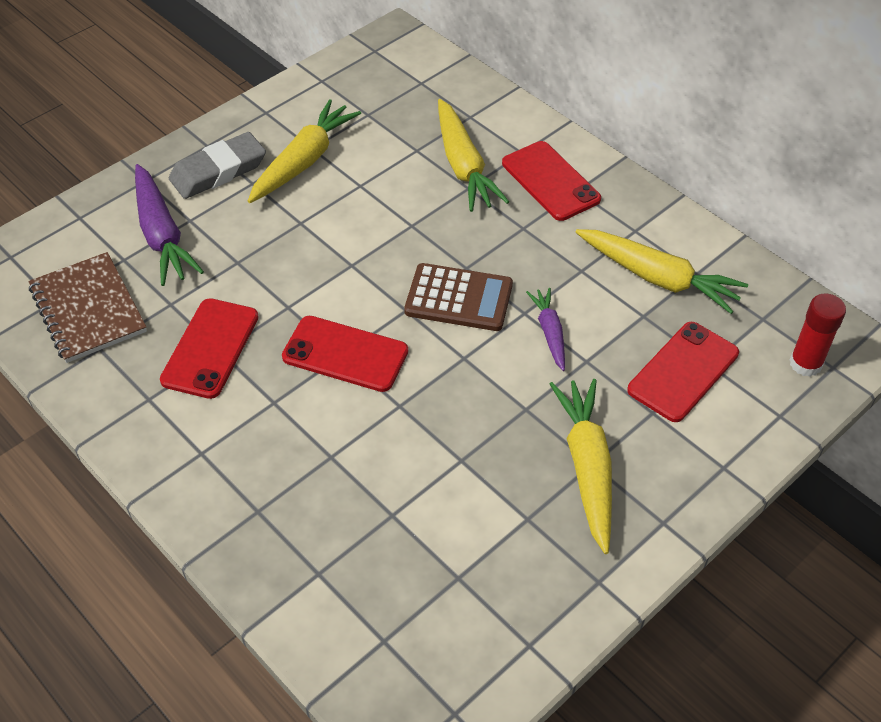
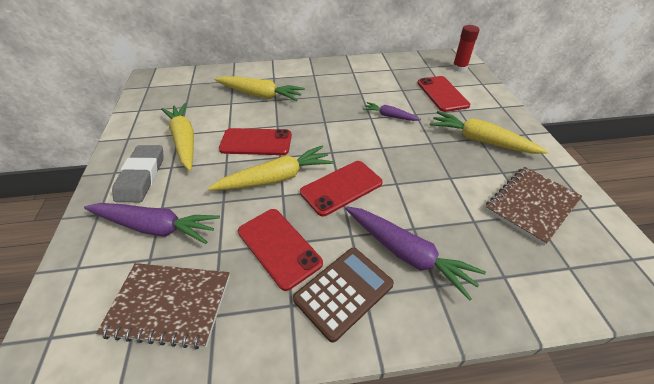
camera: 55 degrees left, 5 degrees down
(284, 466) = (407, 254): none -> purple carrot
(459, 298) = (342, 132): brown calculator -> brown calculator (343, 292)
(477, 572) = (531, 205): none -> brown notebook
(550, 181) = (300, 78): red phone -> red phone (256, 142)
(658, 278) = (385, 78): yellow carrot -> yellow carrot (276, 178)

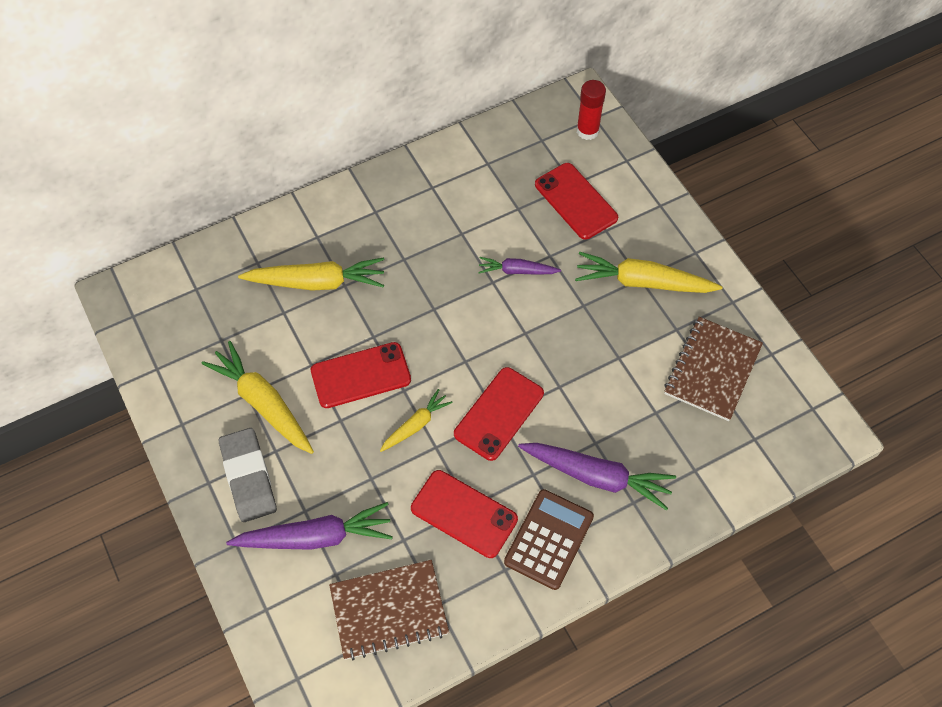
camera: 20 degrees left, 15 degrees up
(276, 178) = (416, 425): yellow carrot -> yellow carrot, size x0.57

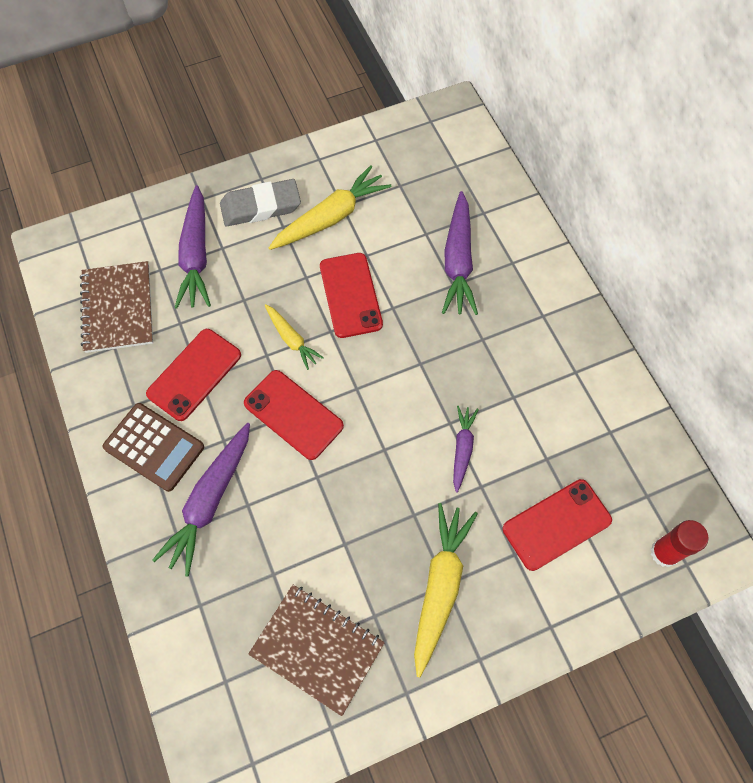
camera: 95 degrees right, 5 degrees up
(317, 282) = (458, 261): yellow carrot -> purple carrot

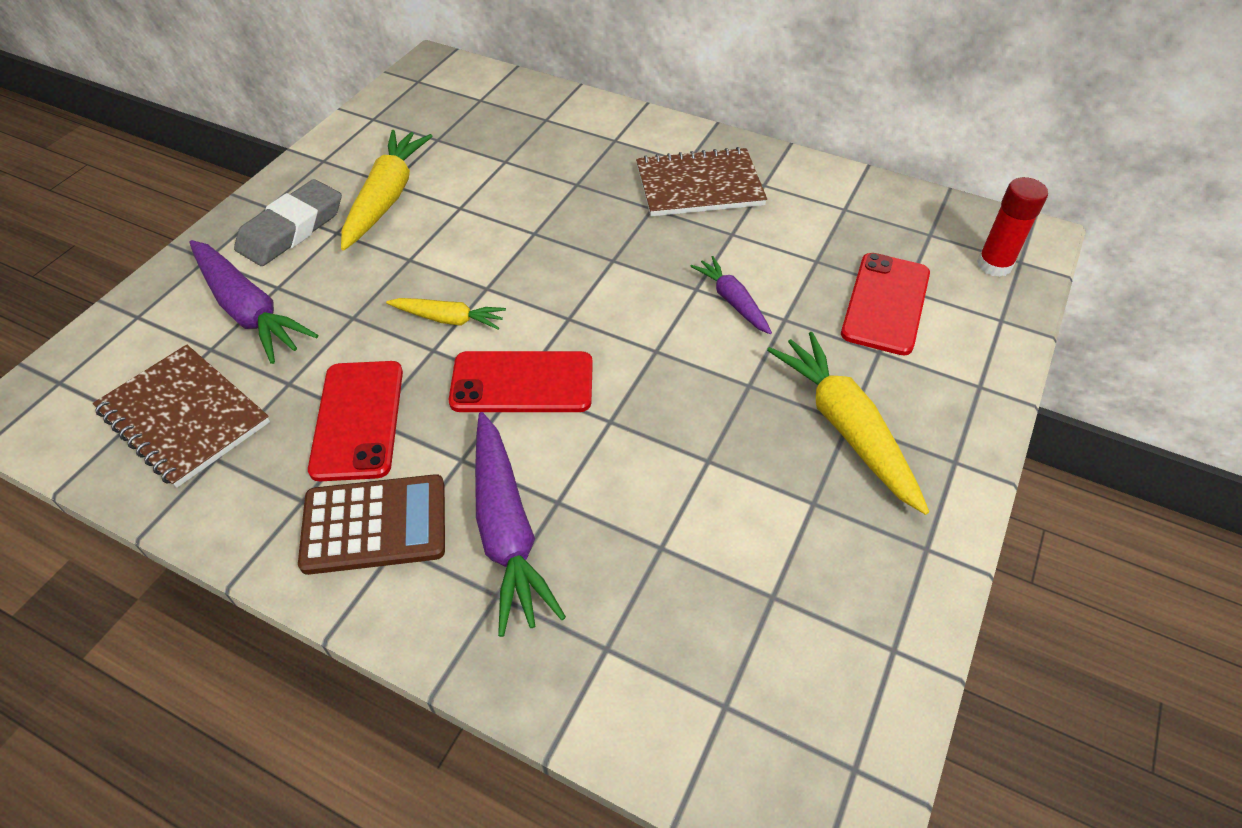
camera: 40 degrees left, 15 degrees down
(317, 649) = (791, 582): brown notebook -> brown notebook (699, 186)
(350, 295) = (477, 247): red phone -> none
(458, 261) = (561, 165): purple carrot -> none

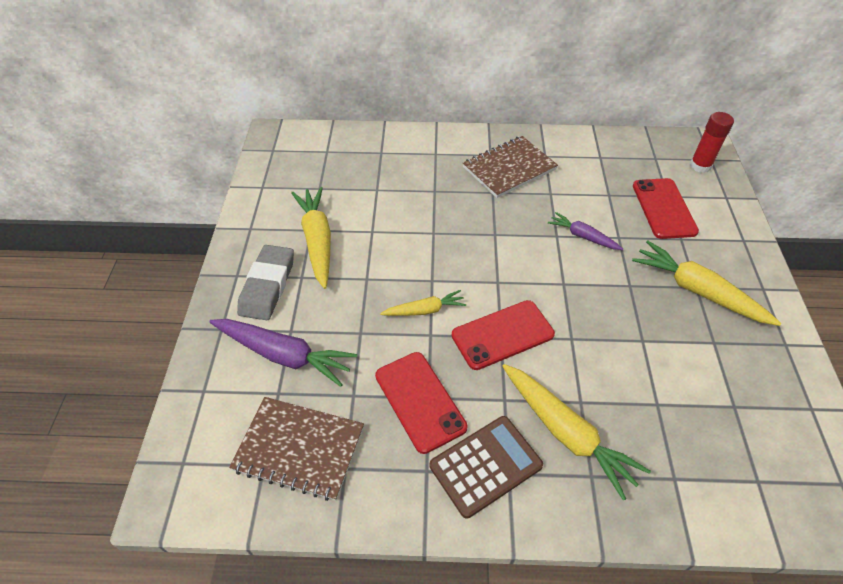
camera: 25 degrees left, 0 degrees up
(506, 530) = (566, 433): purple carrot -> yellow carrot

